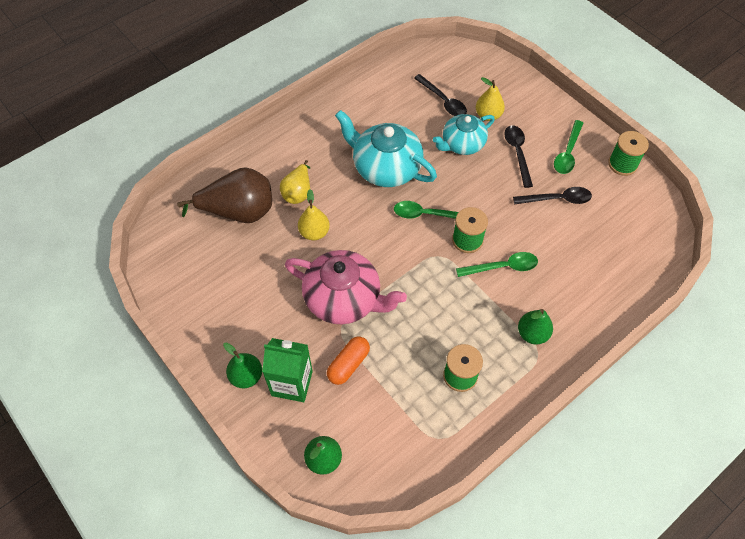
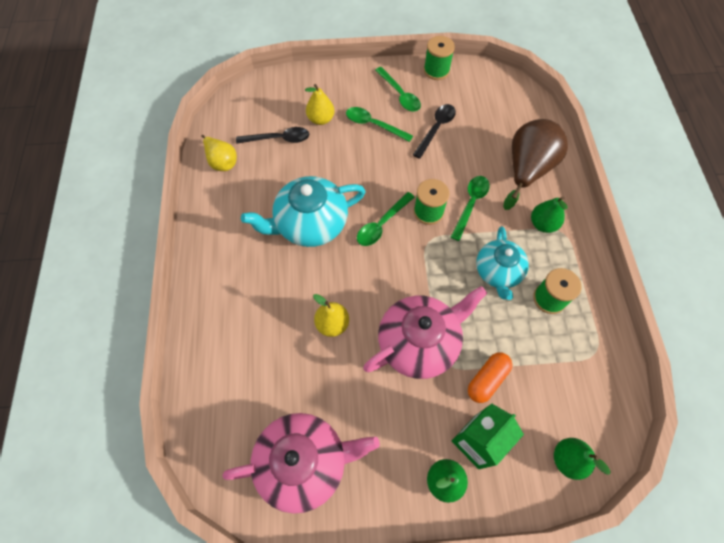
camera: 55 degrees left, 5 degrees up
(199, 277) = (304, 462): none -> pink teapot
(239, 212) = (257, 378): brown pear -> brown pear (527, 170)
(298, 192) = (277, 311): yellow pear -> yellow pear (222, 161)
(348, 364) = (487, 379): orange capsule -> orange capsule turned 60 degrees clockwise
(462, 144) = (333, 154): turquoise teapot -> turquoise teapot (498, 272)
(517, 153) = (373, 125): black spoon -> green spoon

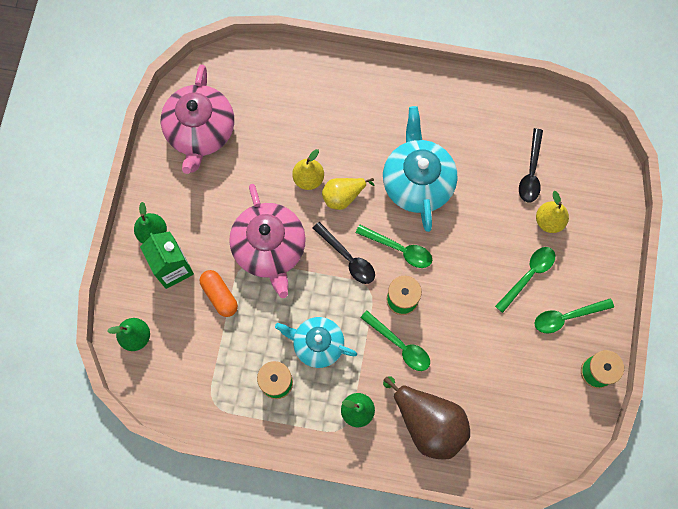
camera: 105 degrees right, 10 degrees up
(222, 161) = (514, 112): yellow pear -> yellow pear (343, 196)
(382, 224) = (399, 249): green spoon -> green spoon turned 150 degrees clockwise
(436, 129) = (507, 342): black spoon -> black spoon (348, 258)

